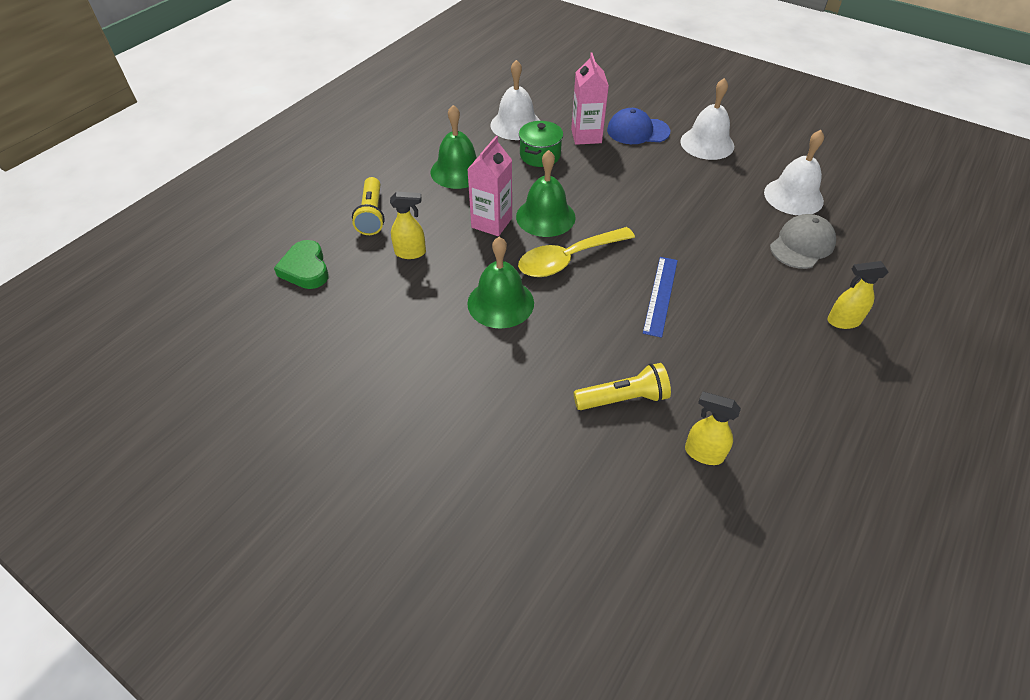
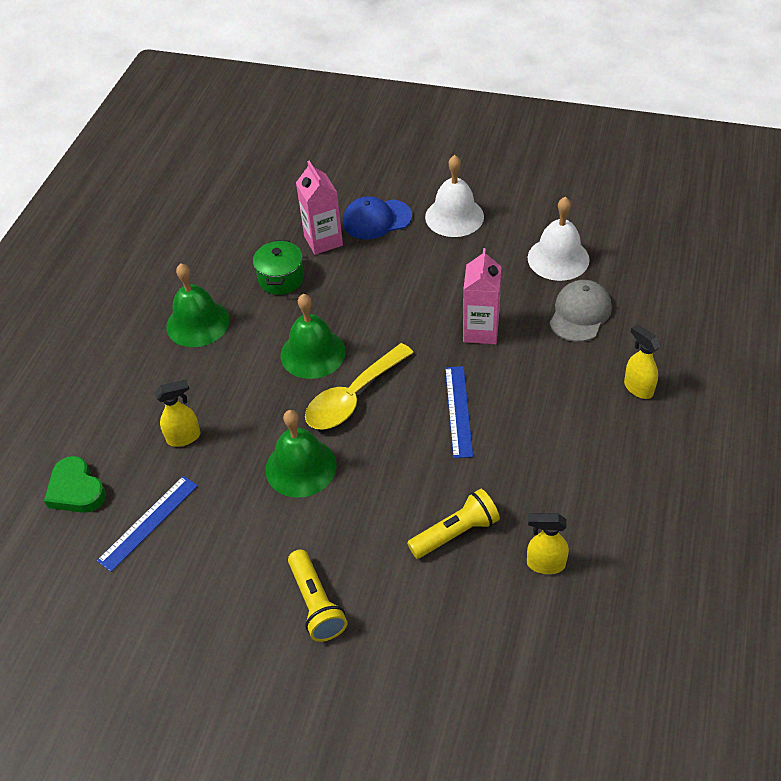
camera: 15 degrees left, 0 degrees up
(352, 311) = (148, 522): none -> blue ruler
(372, 215) = (123, 404): yellow flashlight -> yellow flashlight (316, 604)
(491, 223) = (258, 377): pink carton -> pink carton (480, 331)
(516, 125) = (241, 246): white bell -> none
(843, 321) = (638, 388): yellow spray bottle -> yellow spray bottle turned 75 degrees clockwise

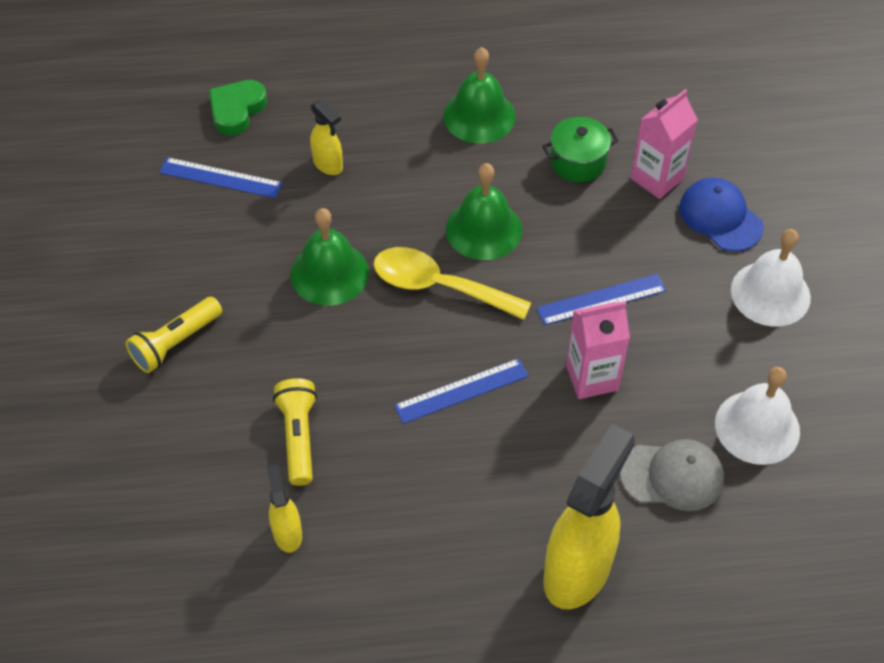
camera: 65 degrees right, 5 degrees up
(415, 304) = (601, 299): none -> blue ruler
(455, 532) = (298, 437): yellow flashlight -> yellow flashlight turned 135 degrees counterclockwise
(638, 388) = (578, 570): yellow spray bottle -> yellow spray bottle, size x2.04

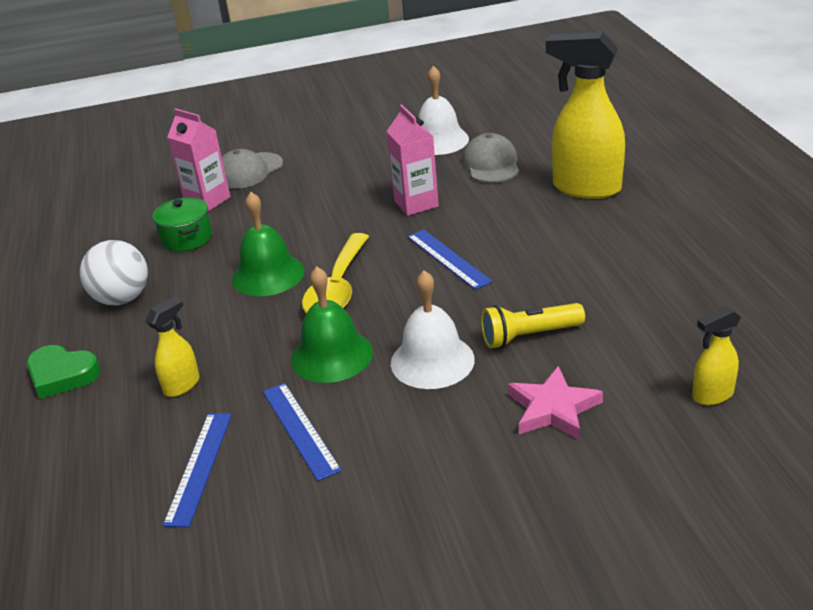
camera: 95 degrees left, 20 degrees down
(175, 343) = (446, 445): yellow flashlight -> none
(187, 432) = (553, 409): none -> pink star
(236, 110) = (85, 479): green heart -> green heart (62, 375)
(287, 533) = (629, 322): yellow spray bottle -> yellow spray bottle (712, 395)
(479, 116) = (122, 299): green bell -> white ball
(601, 299) = (338, 209): blue ruler -> blue ruler (300, 429)
(720, 217) = (248, 171): blue cap -> grey cap
(770, 293) = (321, 146): white bell -> white bell (432, 361)

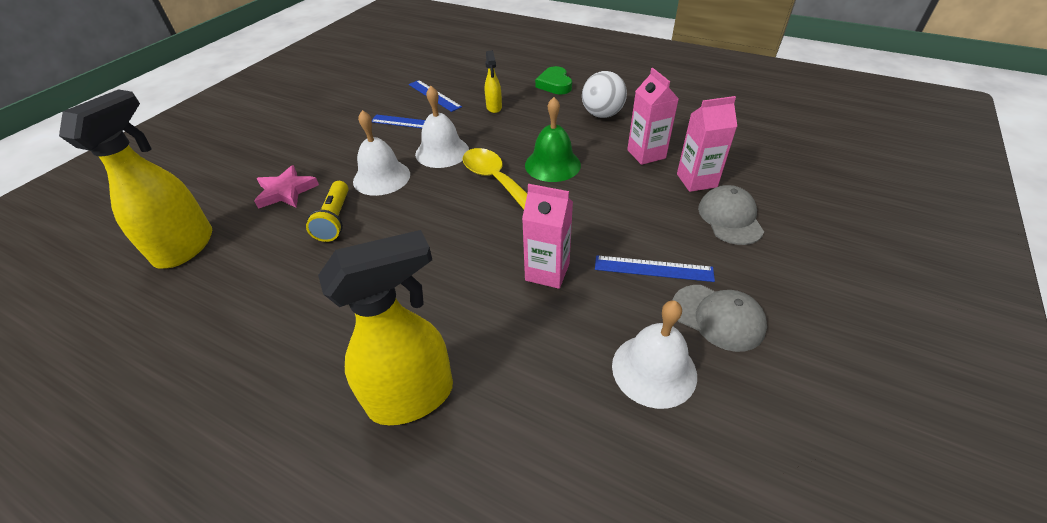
camera: 130 degrees right, 10 degrees up
(62, 375) = (555, 84): green heart -> green heart turned 75 degrees counterclockwise
(187, 238) = (646, 154): green pot -> pink carton
(332, 355) = (442, 152): green bell -> white bell
(448, 258) = (453, 240): blue ruler -> blue ruler (653, 269)
(491, 164) = (550, 368): grey cap -> grey cap (718, 317)
(529, 336) = (335, 219): yellow flashlight -> yellow flashlight turned 150 degrees clockwise
(712, 395) = (186, 247): yellow spray bottle -> yellow spray bottle, size x2.04

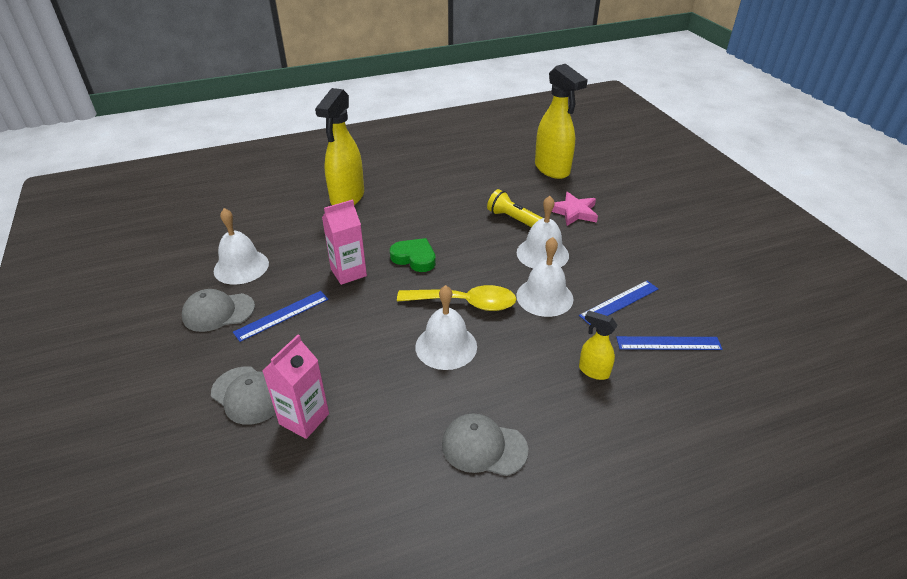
camera: 130 degrees right, 5 degrees down
(552, 164) = (446, 346): green bell -> white bell
(555, 84) = (601, 460): green heart -> green heart (414, 258)
(602, 114) = (484, 447): white ball -> grey cap
(646, 154) = (379, 419): pink carton -> none

